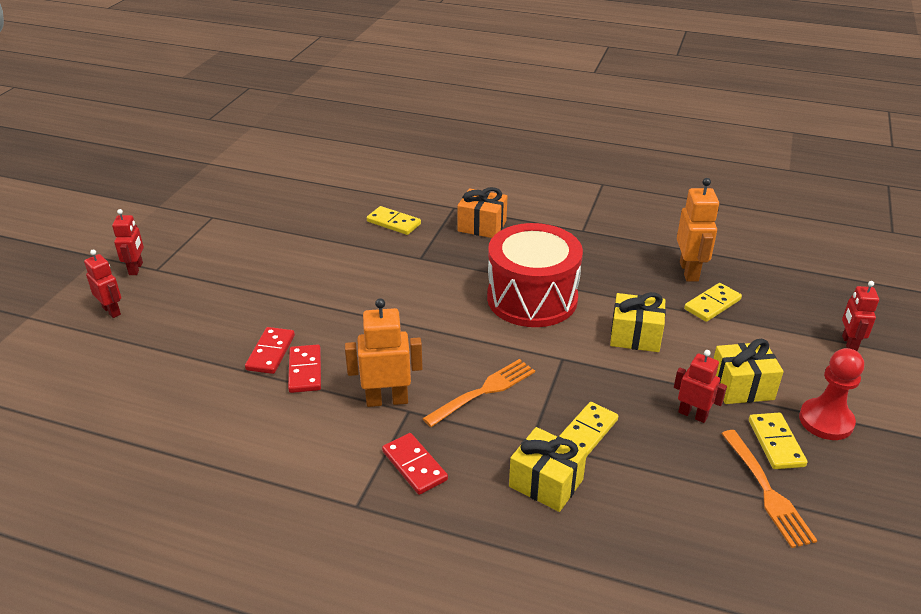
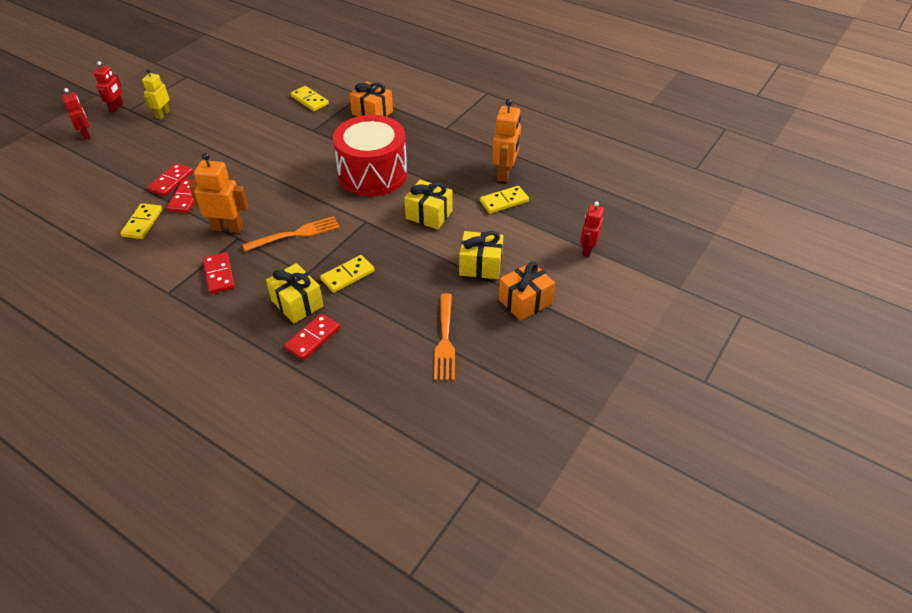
camera: 15 degrees right, 10 degrees up
(207, 268) = (163, 114): none -> yellow robot
(598, 527) = (313, 338): none -> red domino
(693, 414) = (430, 278): red robot -> none
(776, 443) = (476, 309): yellow domino -> yellow domino (142, 223)
(826, 421) = (525, 301): red pawn -> orange gift

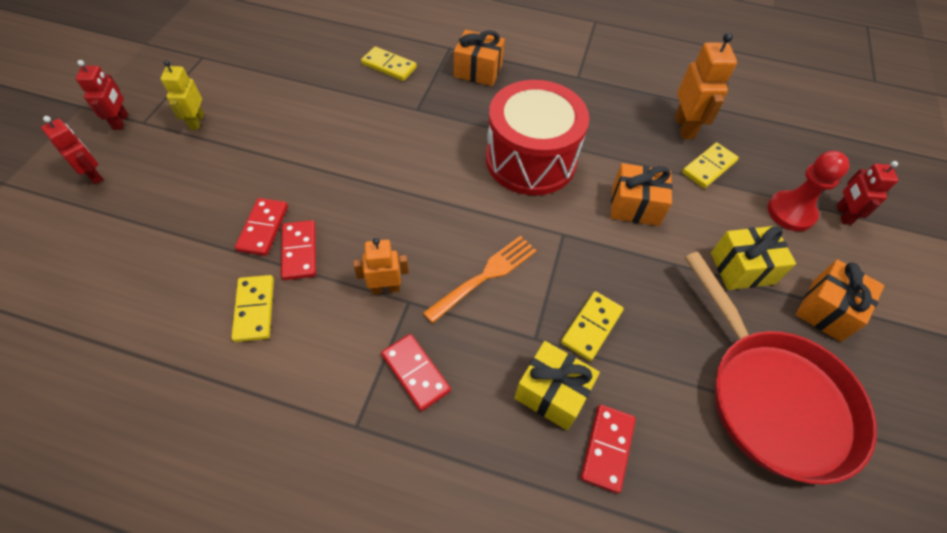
camera: 20 degrees left, 10 degrees up
(227, 228) = (385, 288): orange robot -> orange robot, size x0.66
(429, 215) = (635, 206): yellow gift -> orange gift
(444, 339) = (773, 398): orange fork -> red pan
(546, 240) = (791, 212): none -> red pawn

